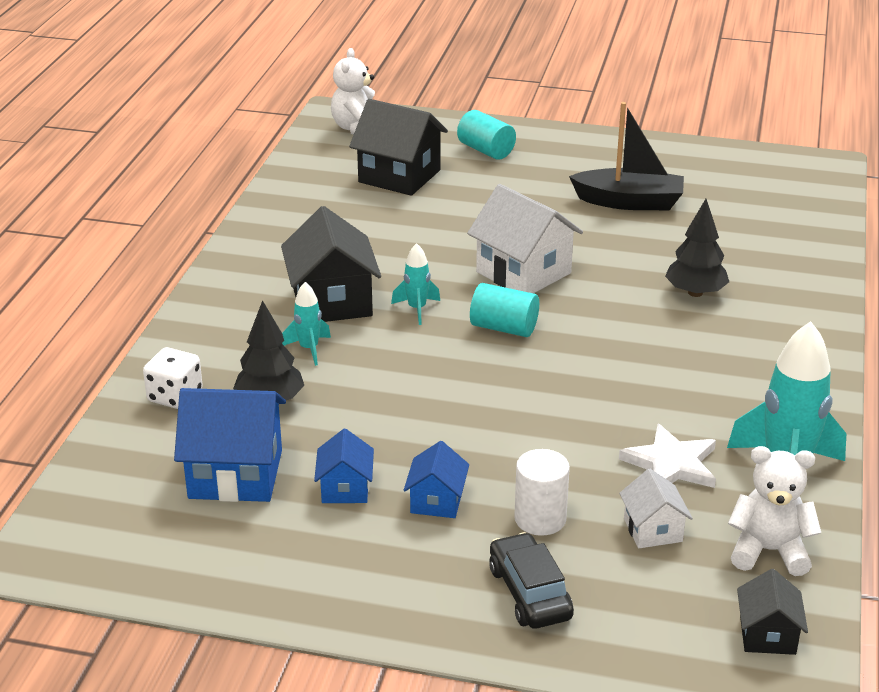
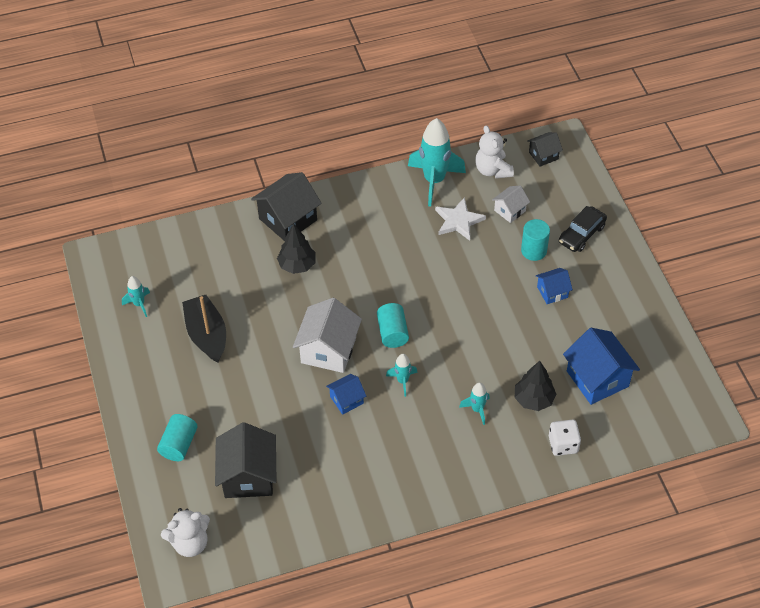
camera: 120 degrees left, 20 degrees up
(332, 302) = (424, 426): black house -> black house (288, 219)
(345, 489) = (572, 330): blue house -> blue house (346, 400)
(540, 519) = (534, 250): white cylinder -> turquoise cylinder
(719, 174) = (139, 304): none -> turquoise rocket

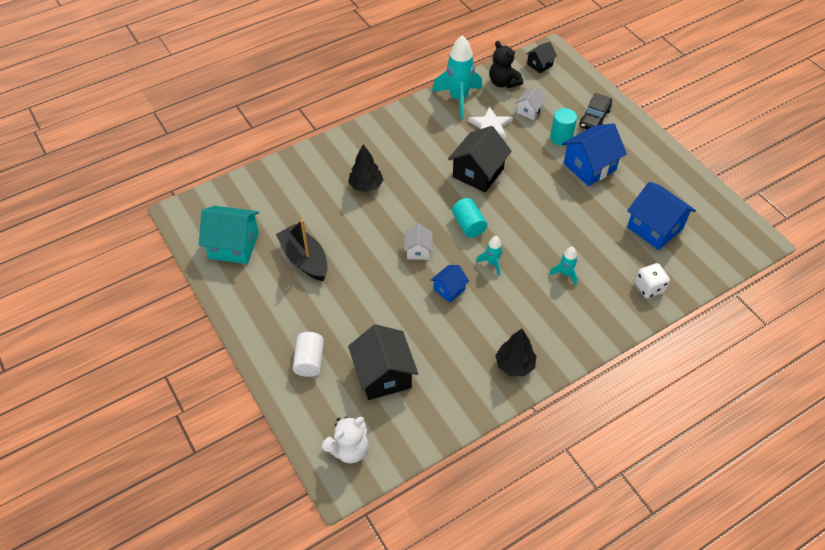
camera: 15 degrees left, 0 degrees up
(139, 304) = (234, 245): turquoise rocket -> turquoise house
(179, 444) = (309, 361): turquoise cylinder -> white cylinder
(288, 219) = (345, 151): black house -> black house (478, 173)
(328, 350) = (418, 250): white house -> white house, size x0.54
(492, 170) = (503, 82): white teddy bear -> black teddy bear
(533, 399) = (609, 256): black tree -> black tree (514, 365)
(552, 292) = (589, 167): blue house -> blue house, size x1.84

